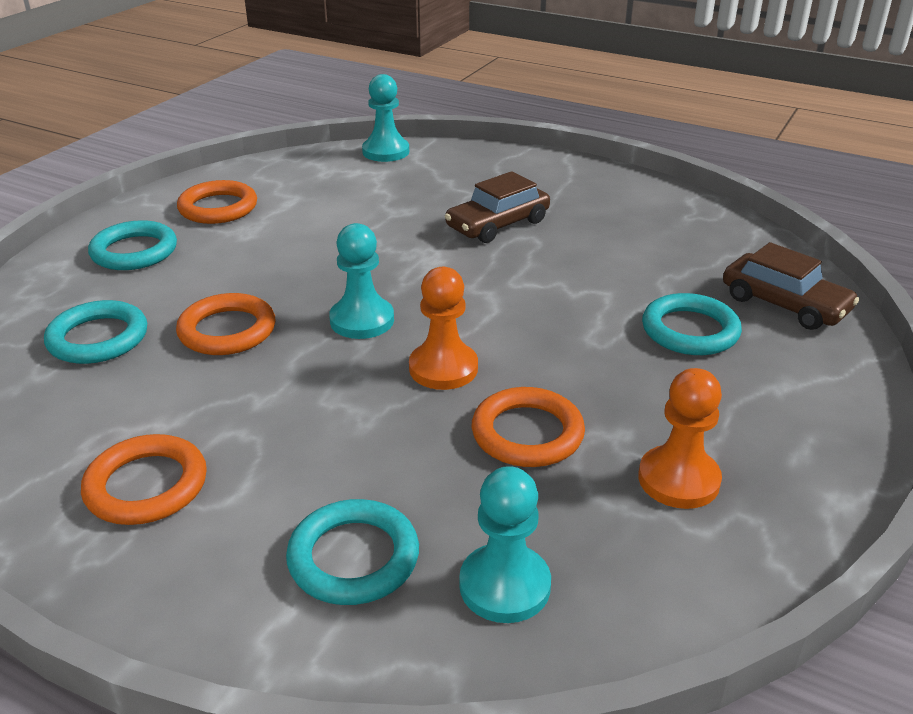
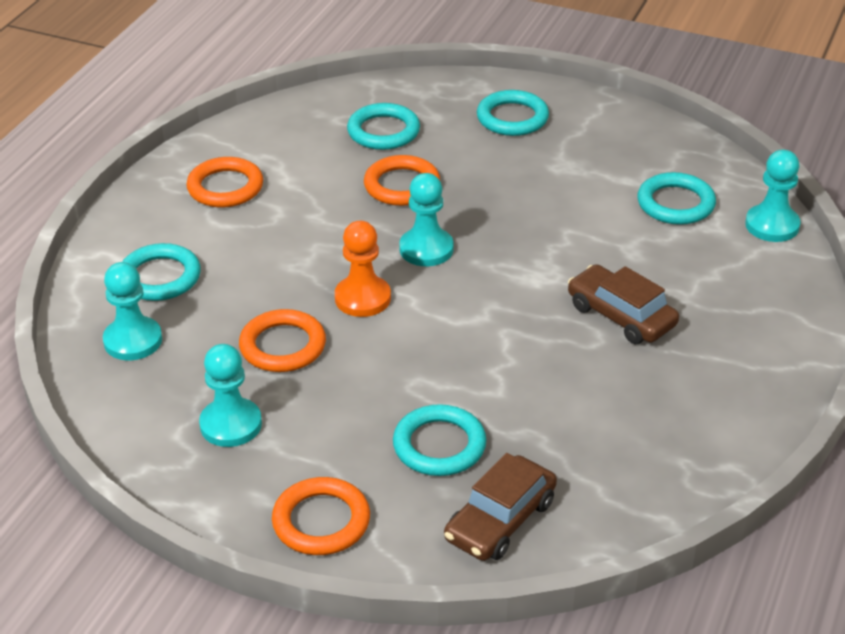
camera: 85 degrees right, 5 degrees up
(218, 208) = (603, 143): orange ring -> orange ring (321, 521)
(337, 185) = (675, 204): none -> turquoise ring
(678, 480) = (231, 424): orange pawn -> turquoise pawn

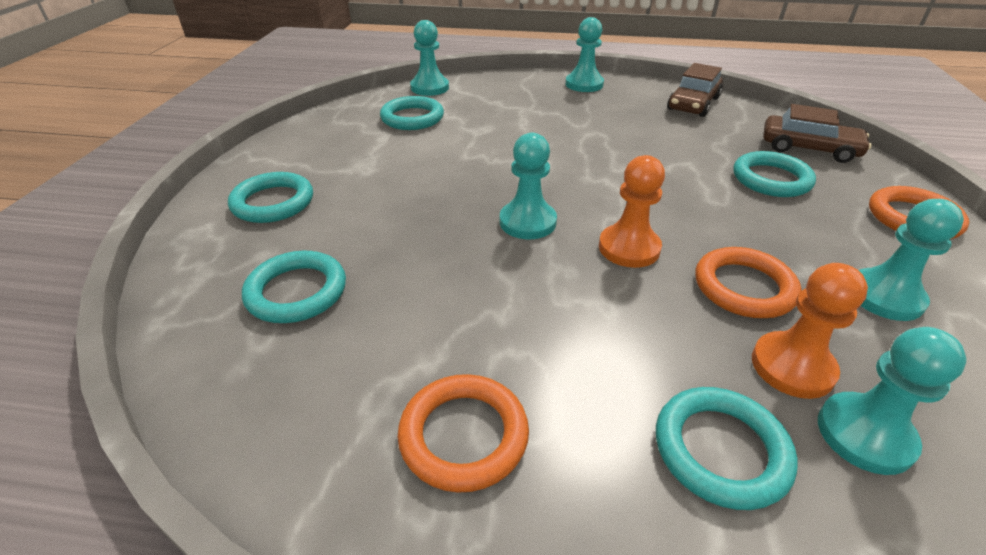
camera: 105 degrees left, 0 degrees up
(196, 335) = (792, 367): none -> orange pawn
(402, 185) = (418, 256): orange ring -> none
(621, 315) = (563, 127): brown car -> brown car (693, 104)
(766, 370) = (584, 84): none -> turquoise pawn

